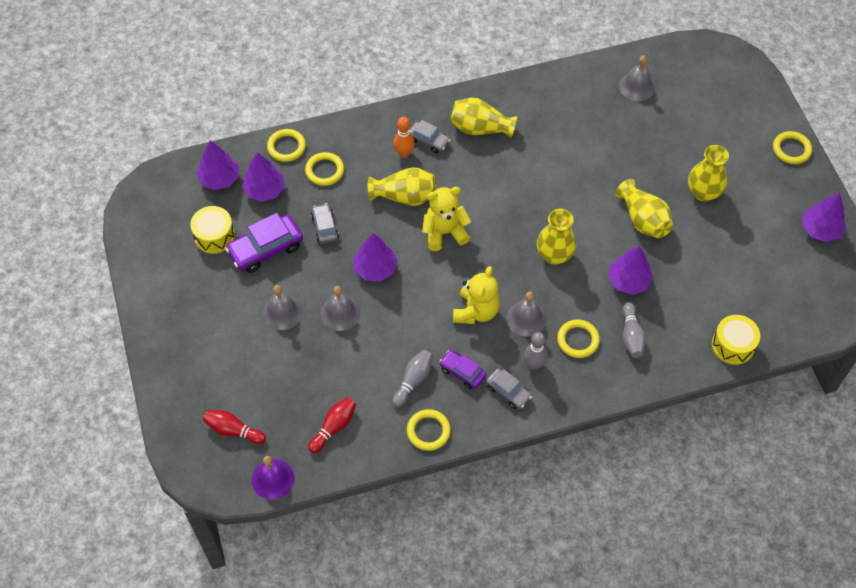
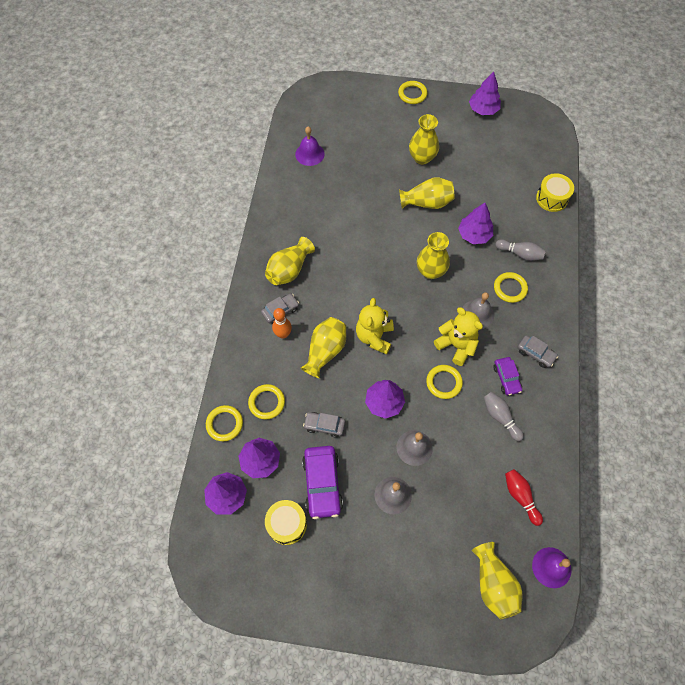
camera: 65 degrees left, 5 degrees up
(233, 430) = (493, 584): red bowling pin -> yellow vase
(428, 431) = (549, 425): yellow ring -> yellow ring (444, 382)
(462, 372) = (506, 378): purple car -> purple car turned 75 degrees counterclockwise
(508, 391) = (535, 353): grey car -> grey car turned 60 degrees clockwise
(534, 364) = (519, 326): grey bowling pin -> none
(636, 86) = (309, 154): grey bell -> purple bell

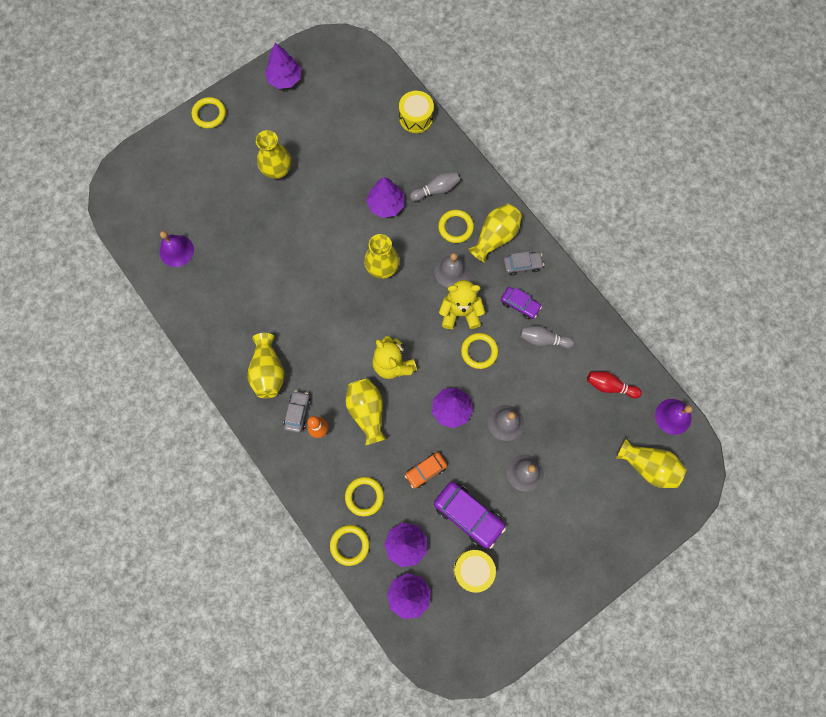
camera: 45 degrees left, 10 degrees up
(324, 425) = (426, 471): grey car -> orange car
(427, 203) = (321, 209): yellow vase -> yellow vase (495, 237)

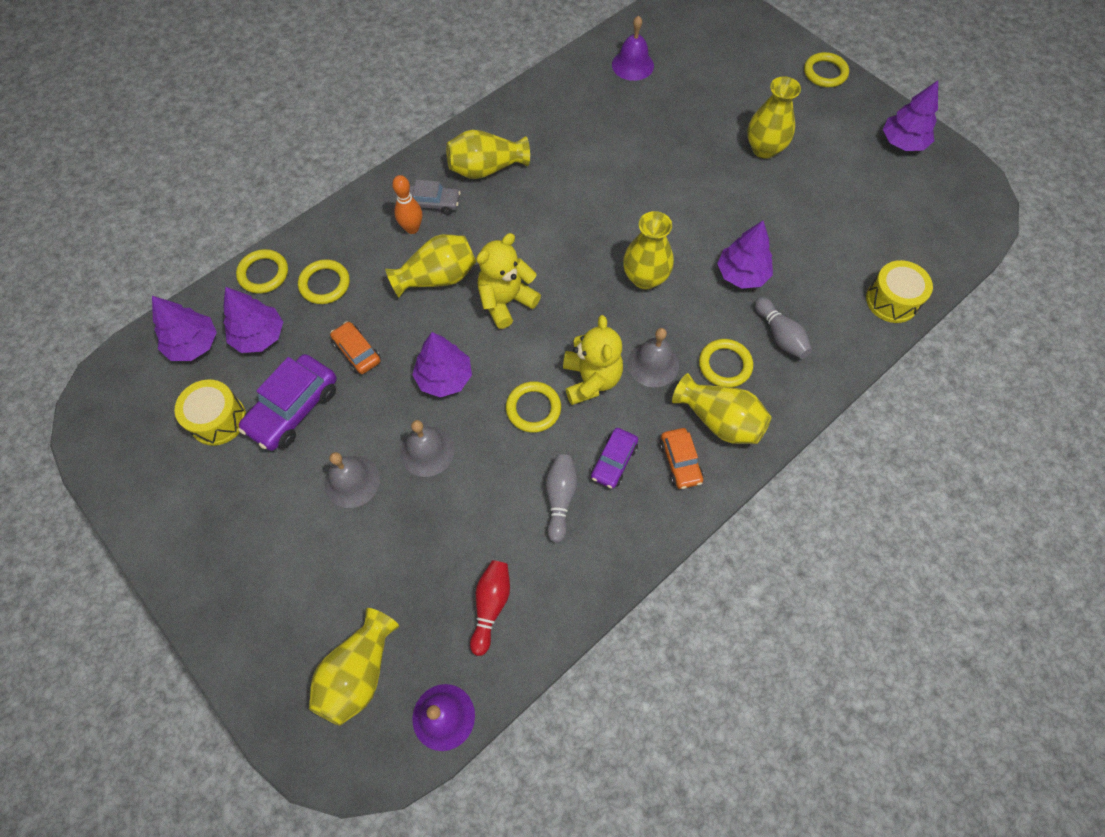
camera: 85 degrees right, 10 degrees down
(522, 265) = (680, 462): grey car -> orange car

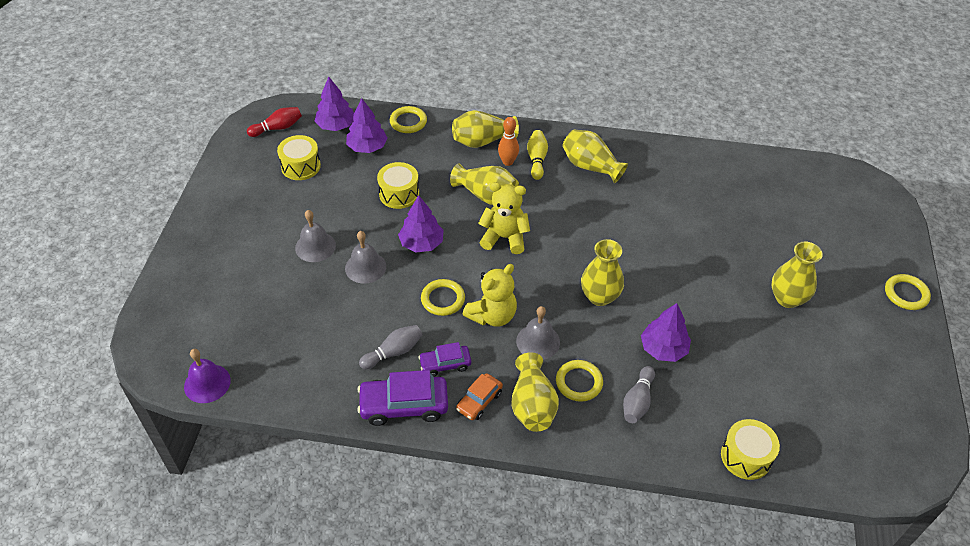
camera: 50 degrees right, 15 degrees down
(293, 409) = (336, 192): purple car -> purple car (404, 405)
(325, 284) = (428, 151): yellow ring -> none
(357, 352) = (399, 194): orange car -> yellow drum
(358, 672) = (203, 326): yellow vase -> yellow vase (482, 141)
(434, 203) = (537, 160): grey car -> yellow bowling pin
(490, 606) = (293, 362): red bowling pin -> red bowling pin (277, 128)
(632, 65) = (765, 184): purple bell -> none
(902, 142) = (904, 381): purple tree -> none

